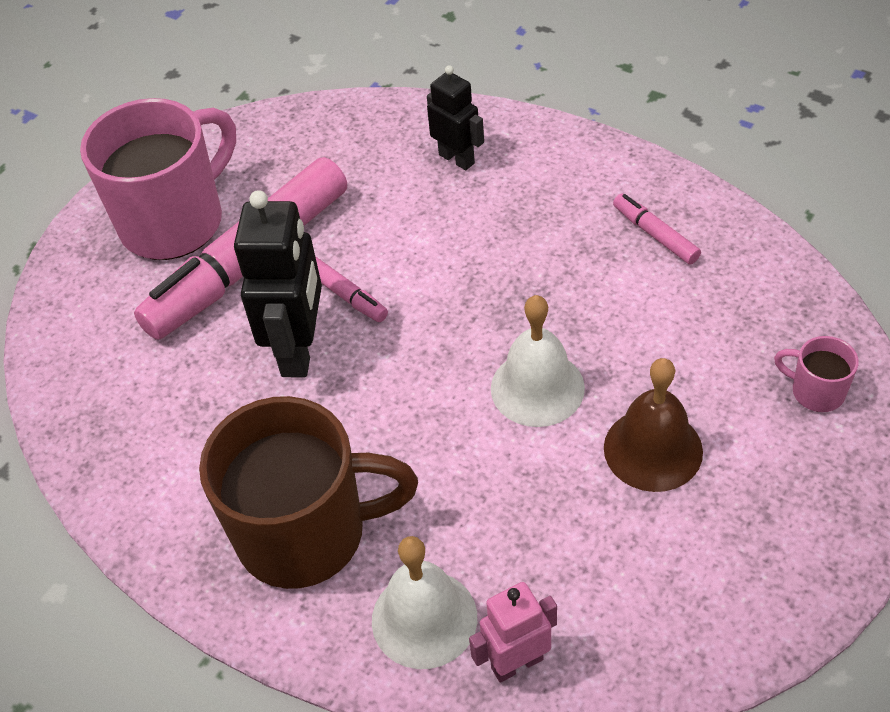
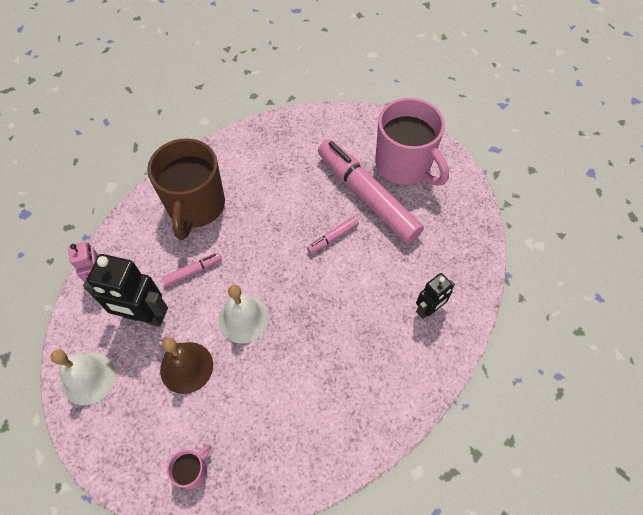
camera: 95 degrees right, 10 degrees up
(300, 350) = (301, 214): black robot -> black robot (144, 316)
(424, 618) = (136, 247): white bell -> white bell (88, 378)
(655, 235) = (338, 413): pink marker -> pink marker (193, 271)

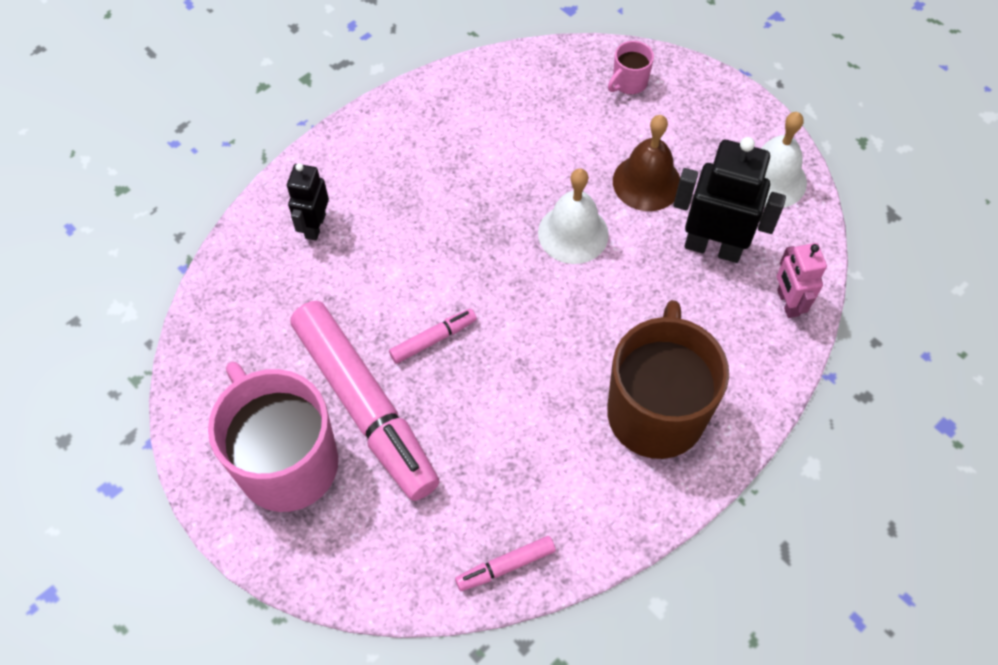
camera: 175 degrees left, 0 degrees up
(193, 271) = (650, 304): pink marker -> pink marker (505, 566)
(428, 310) = (315, 226): black robot -> black robot turned 45 degrees counterclockwise

